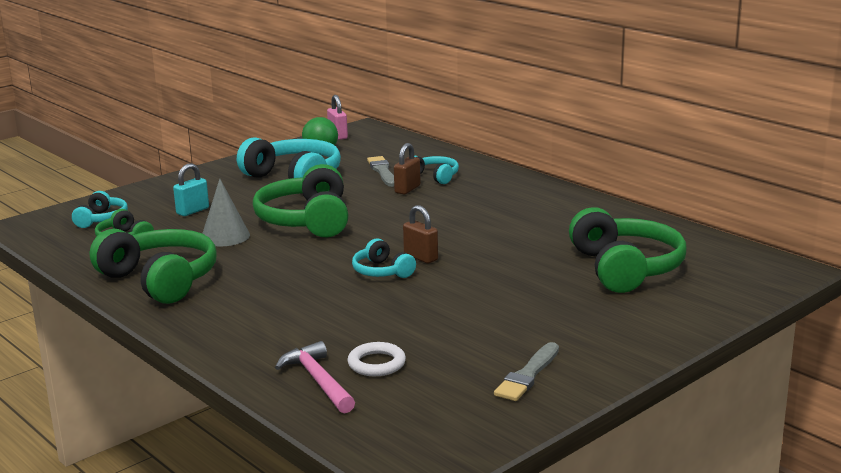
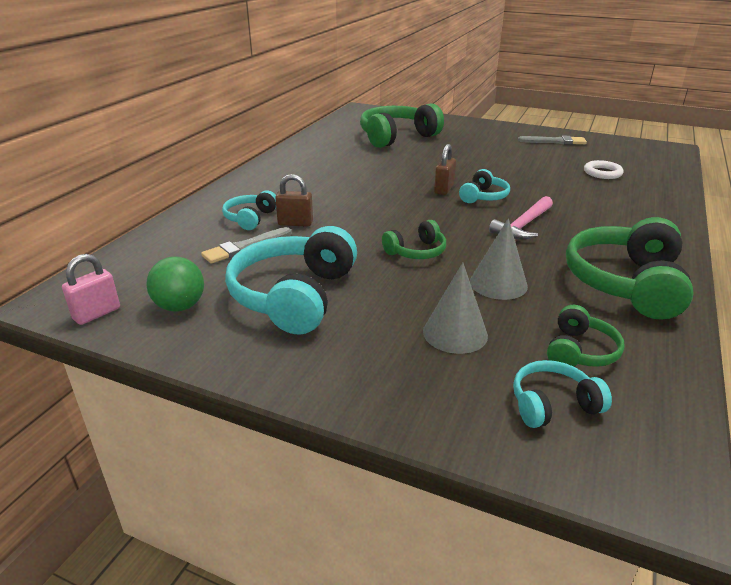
camera: 115 degrees left, 10 degrees up
(193, 211) = (455, 333): turquoise padlock -> grey cone
(306, 220) = (416, 252): green headphones -> green headphones, size x0.51
(318, 380) = (645, 182): pink hammer -> pink hammer (523, 225)

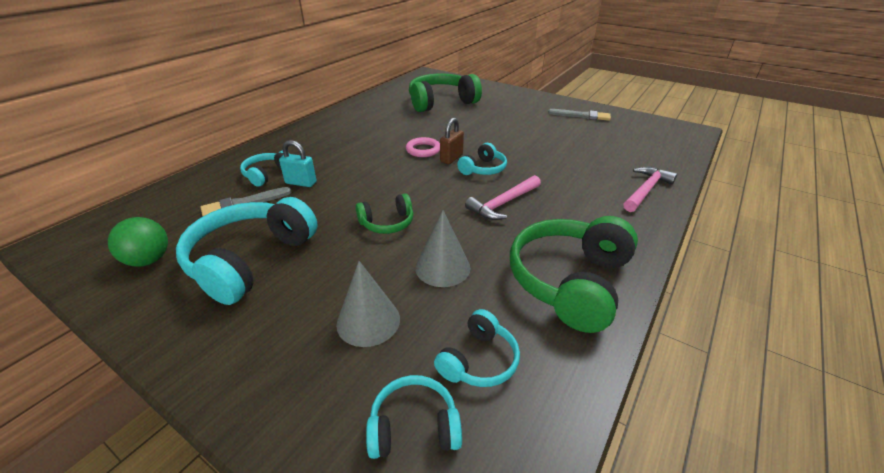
camera: 10 degrees right, 5 degrees up
(97, 314) = (79, 260): pink padlock -> none
(295, 223) = (301, 183): brown padlock -> turquoise padlock
(408, 183) = (423, 150): none -> pink ring
(580, 351) = (479, 360): green headphones -> turquoise headphones
(602, 173) = (610, 152): white ring -> none
(655, 203) = (646, 190): none -> pink hammer

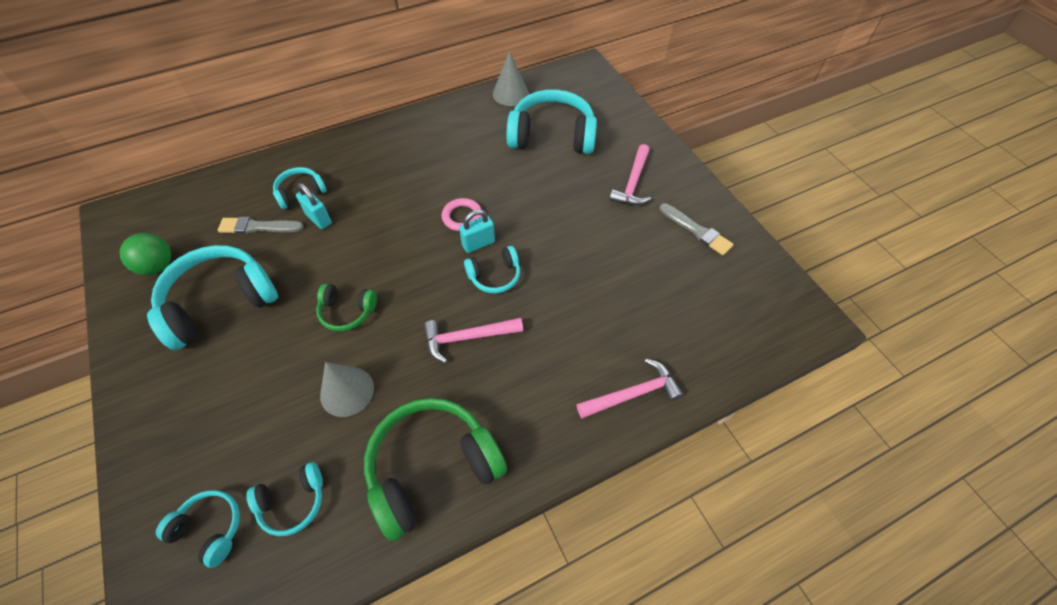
camera: 30 degrees right, 20 degrees up
(368, 321) = (252, 417): grey cone -> grey cone (510, 94)
(441, 102) = (552, 136): green headphones -> turquoise headphones
(451, 158) = (478, 243): brown padlock -> turquoise padlock
(518, 108) = (632, 183): none -> pink hammer

